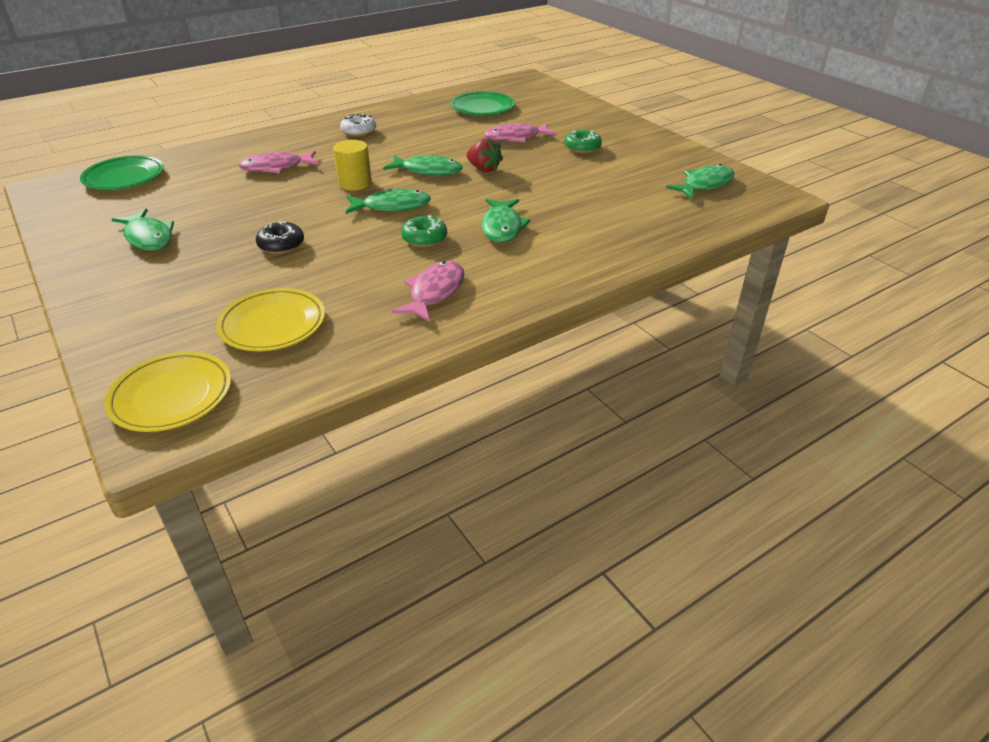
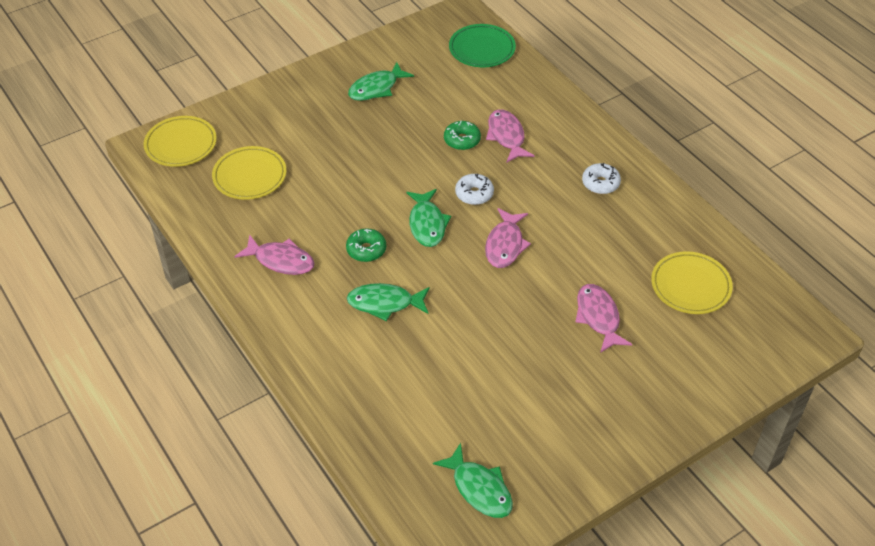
camera: 90 degrees right, 10 degrees up
(281, 245) = (360, 163): black donut -> none
(355, 183) = (474, 194): yellow cylinder -> white donut
(428, 171) = (505, 245): green fish -> pink fish
(482, 107) = (690, 286): green plate -> yellow plate
(484, 169) = (511, 289): red strawberry -> none
(582, 148) = (575, 379): green donut -> green donut (462, 140)

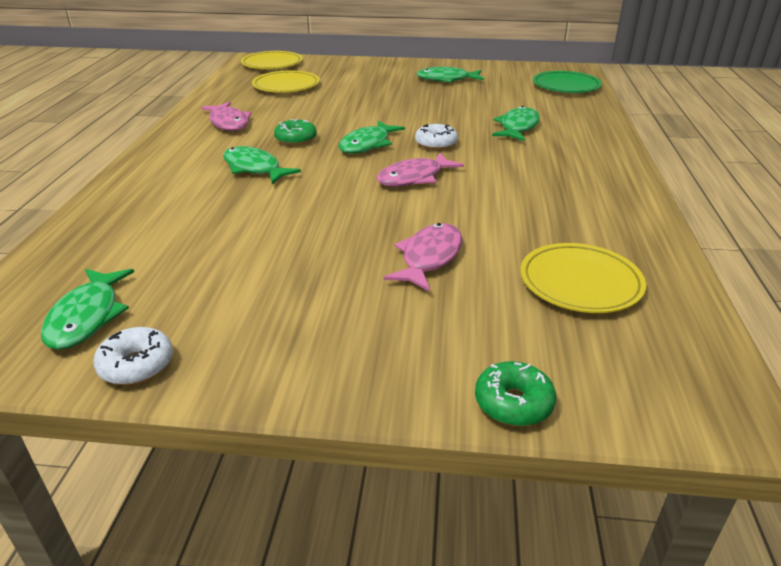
camera: 40 degrees right, 15 degrees down
(462, 140) = (473, 117): green donut -> green donut (513, 403)
(506, 136) = (517, 127): pink fish -> green fish
(600, 183) = (573, 178): white donut -> white donut (136, 365)

